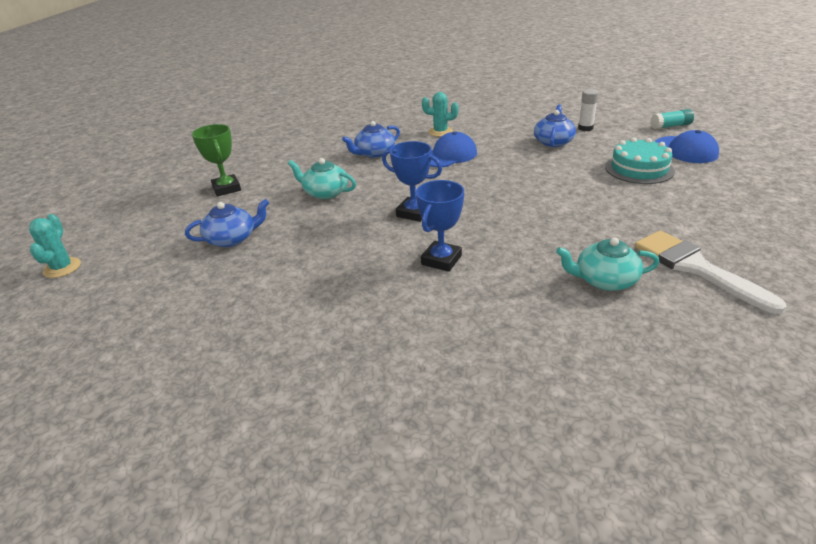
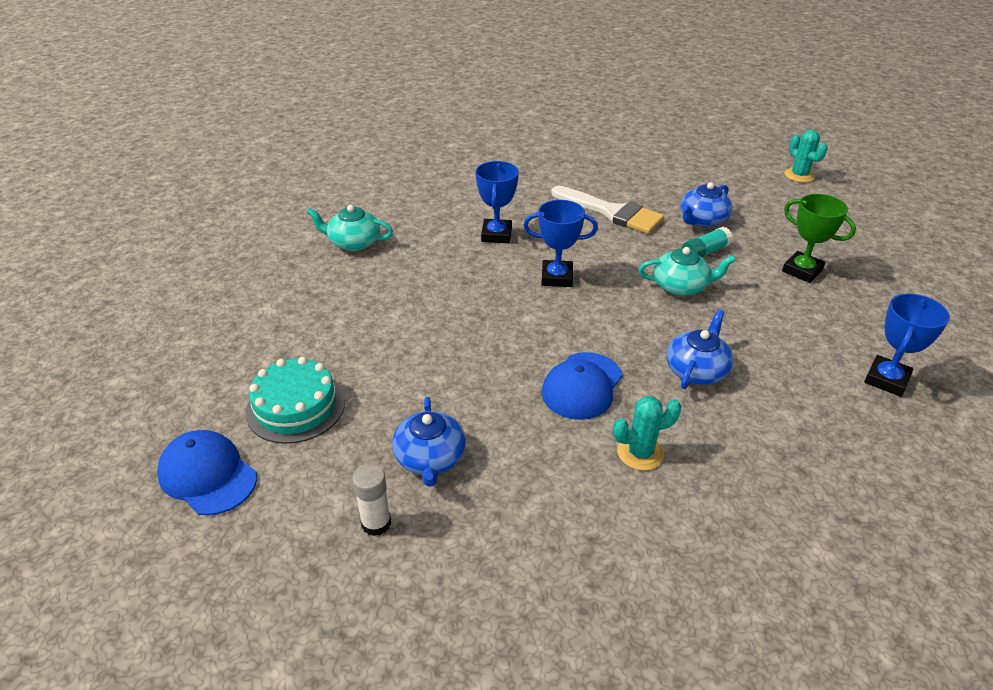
camera: 155 degrees right, 5 degrees up
(280, 138) = (886, 380): none -> blue trophy
(604, 280) = (353, 242): turquoise teapot -> turquoise teapot turned 150 degrees counterclockwise
(670, 126) = (204, 567): turquoise glue stick -> turquoise glue stick (705, 252)
(695, 267) = (273, 267): white brush -> white brush (612, 212)

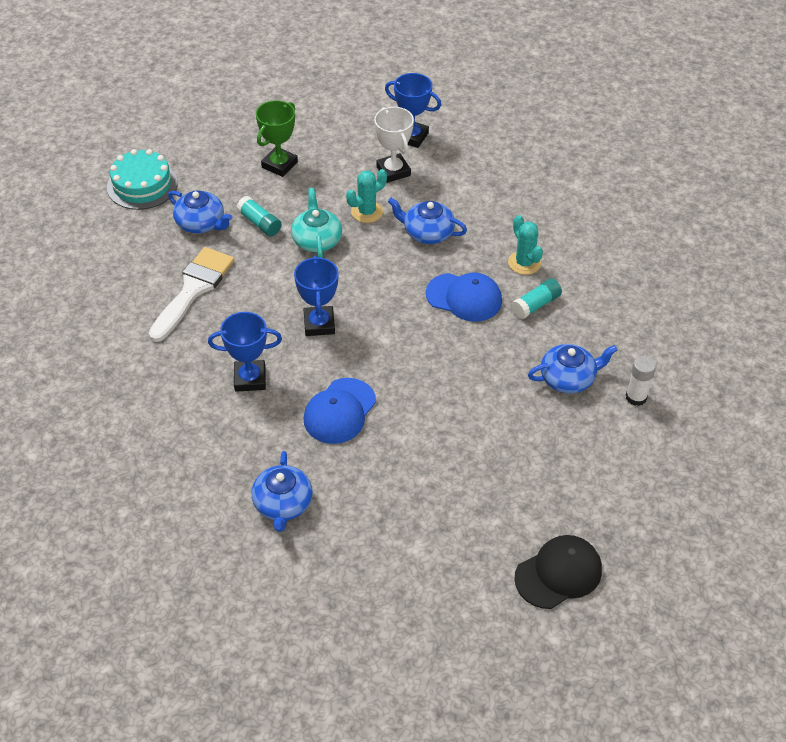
camera: 100 degrees left, 10 degrees up
(179, 397) = (558, 573): none -> black cap
(207, 475) = (633, 515): blue cap -> blue cap (339, 411)
(296, 406) = (542, 479): turquoise cake -> turquoise cake (142, 185)
(353, 242) = (283, 504): turquoise teapot -> blue teapot
(560, 450) = (536, 305): none -> turquoise glue stick
(799, 175) = (105, 151): turquoise cactus -> turquoise cactus (367, 212)
(810, 355) = (393, 171): none -> white trophy

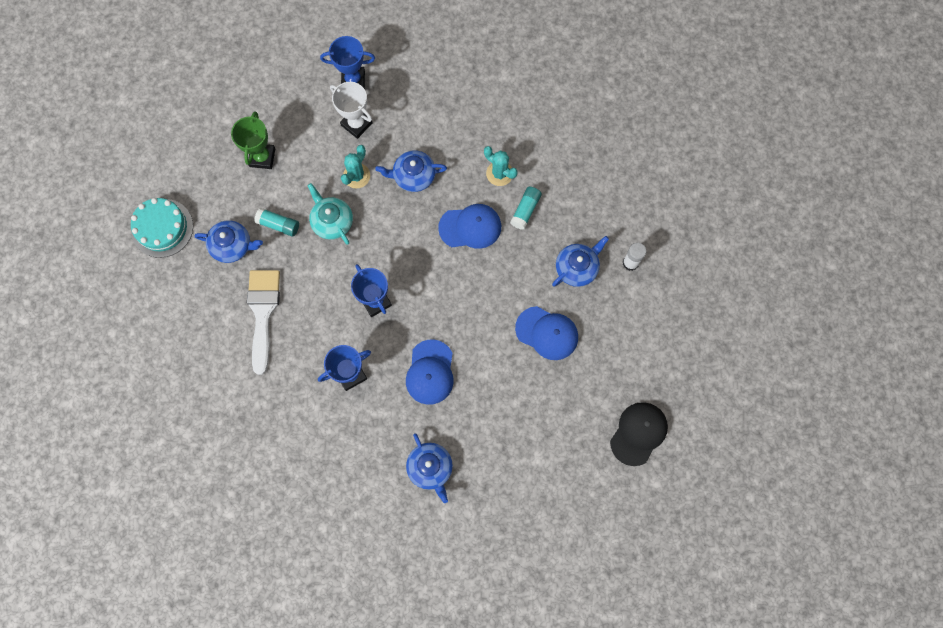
camera: 25 degrees left, 25 degrees up
(498, 426) = (547, 333): none -> blue cap

